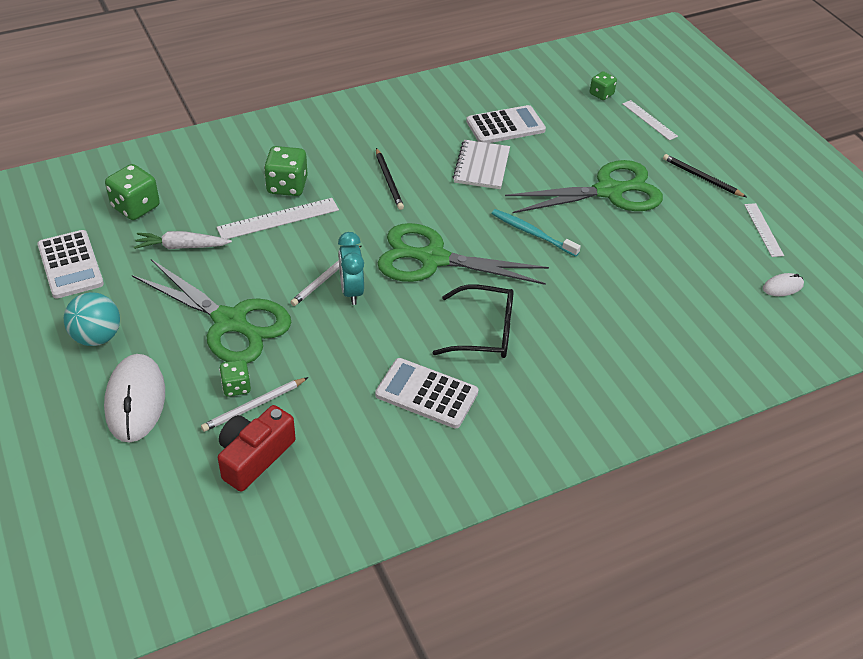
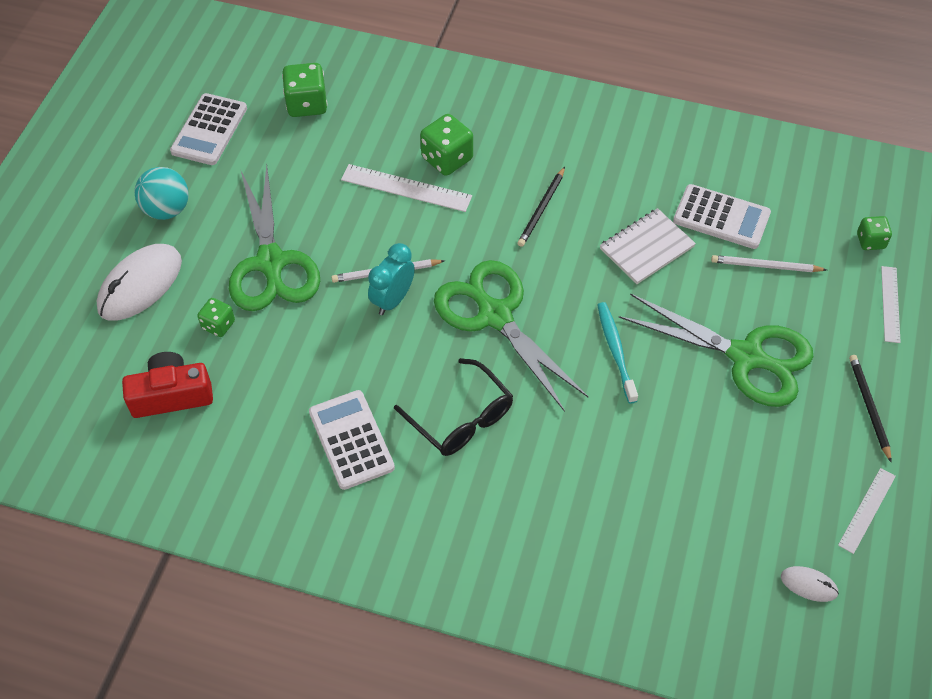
camera: 45 degrees right, 10 degrees up
(181, 246) = (304, 166): white carrot -> none
(254, 406) = (214, 352): white pencil -> white pencil (766, 266)

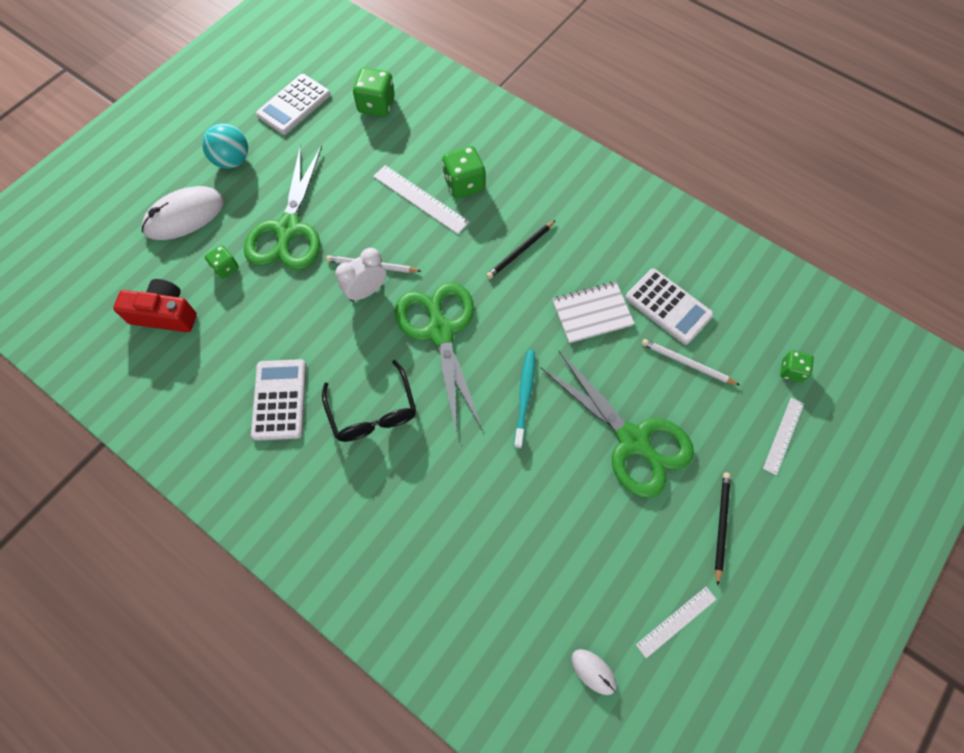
camera: 20 degrees right, 10 degrees up
(393, 300) = (366, 291): turquoise clock -> white clock

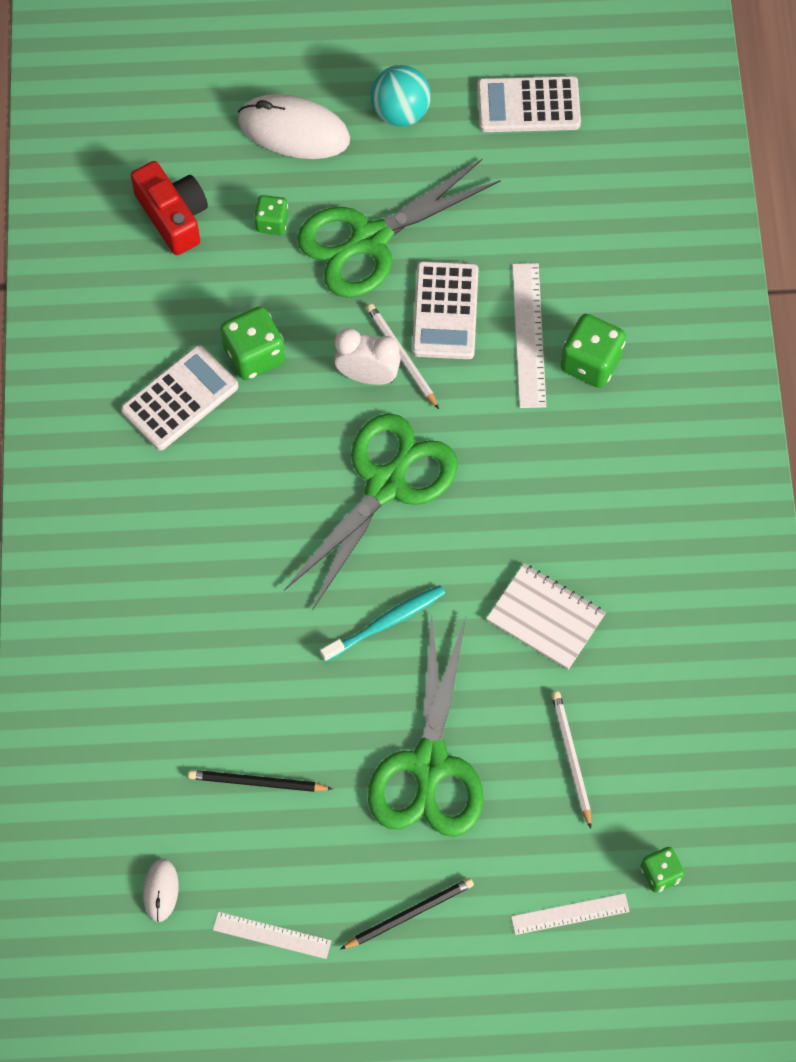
camera: 50 degrees right, 0 degrees up
(373, 412) = (242, 493): black glasses -> none
(376, 105) = (610, 187): green dice -> green dice (254, 355)
(520, 251) = (557, 487): black pencil -> black pencil (258, 782)
(668, 306) = (626, 690): white calculator -> white calculator (445, 311)

